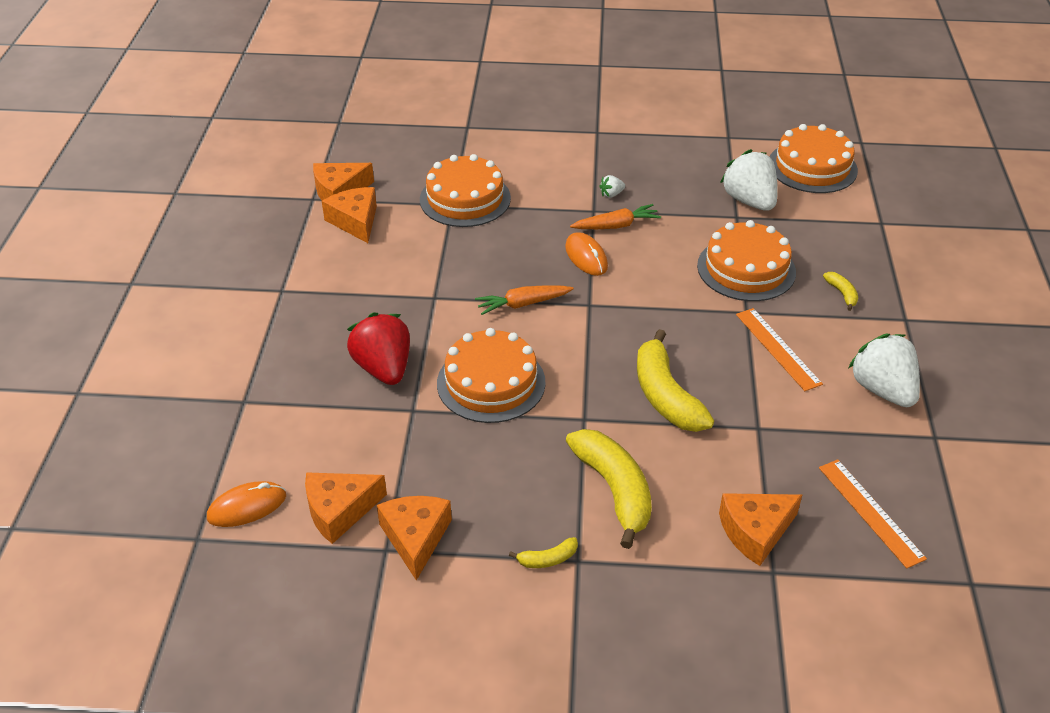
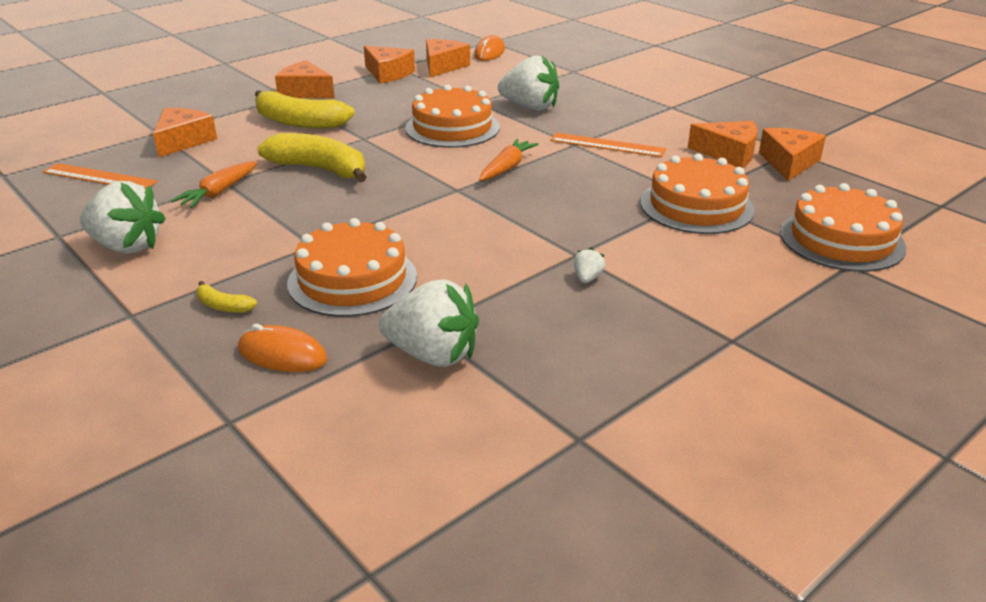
camera: 135 degrees right, 10 degrees down
(383, 368) = (530, 107): red strawberry -> white strawberry
(547, 559) = (305, 92): yellow banana -> orange cheese
(586, 257) = (515, 217): orange mouse -> orange mouse (282, 354)
(616, 225) = (533, 253): orange carrot -> orange carrot (219, 192)
(778, 348) = (254, 233): orange ruler -> orange ruler (607, 145)
(812, 167) = (404, 461): orange cake -> orange cake (841, 239)

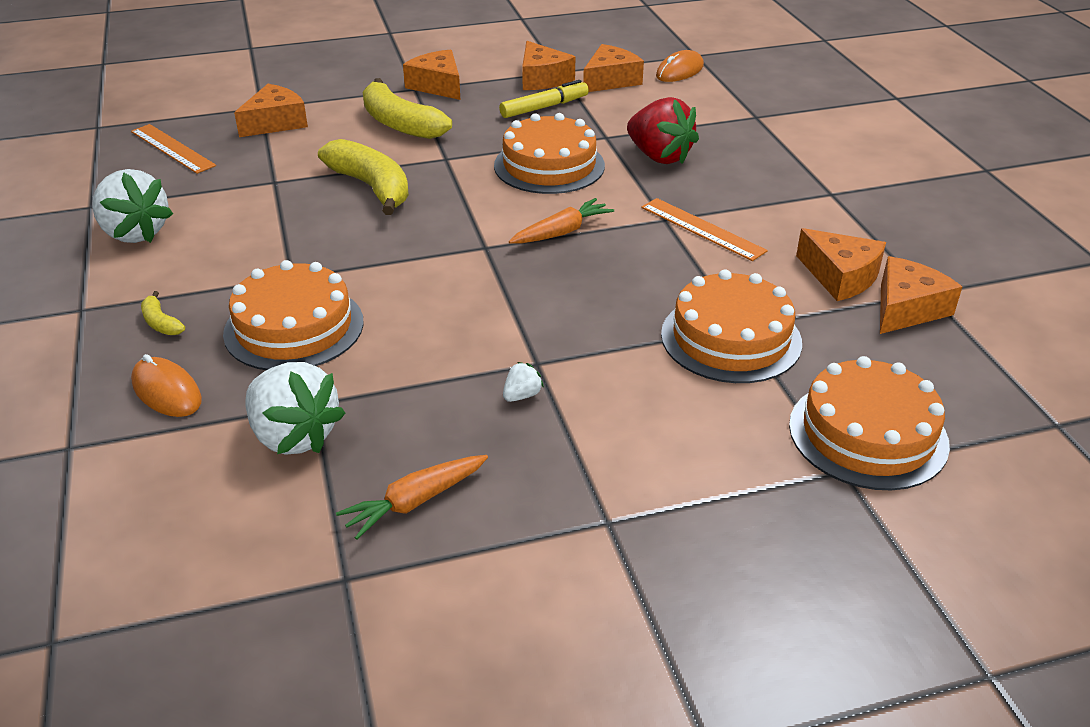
camera: 25 degrees right, 5 degrees up
(219, 192) = (258, 192): orange carrot -> orange carrot (415, 502)
(409, 91) = (544, 107): none -> yellow marker
(530, 107) = (659, 156): white strawberry -> red strawberry

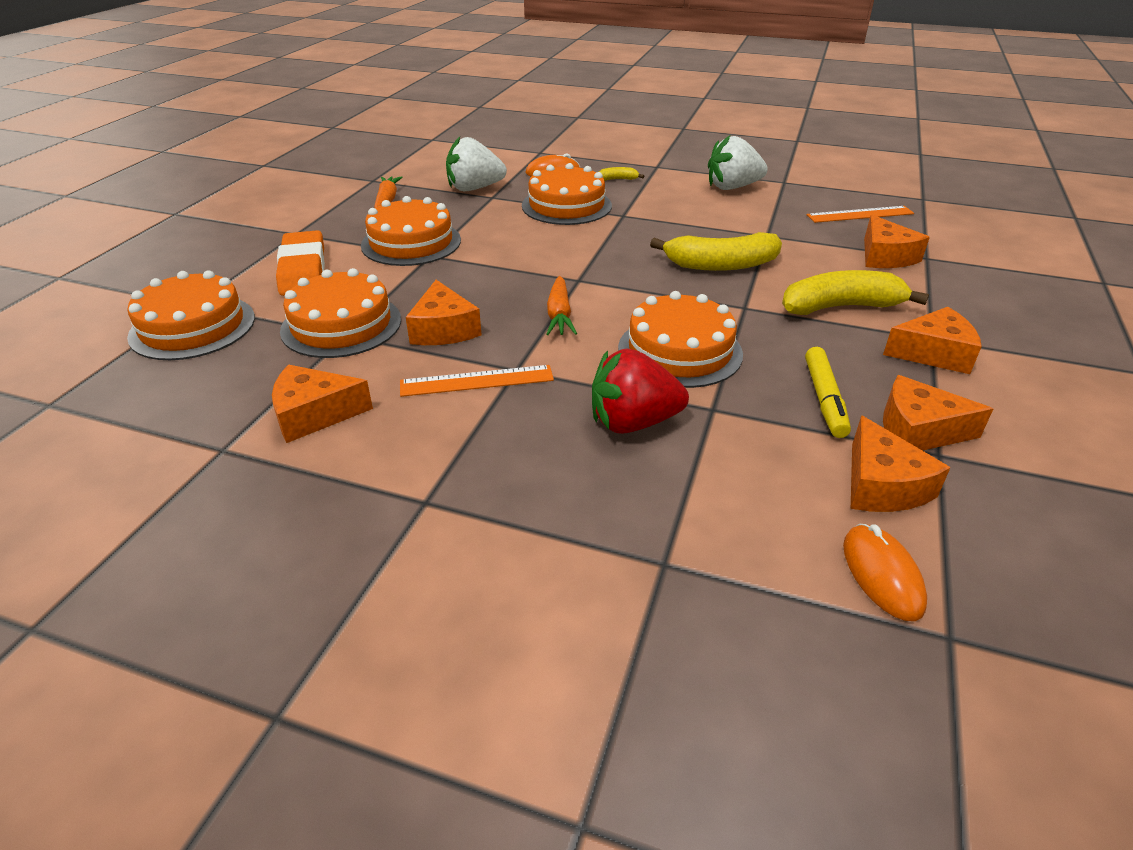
camera: 125 degrees right, 0 degrees up
(522, 395) = (411, 242): white strawberry -> orange cake
(679, 440) = (303, 269): none -> orange eraser
(906, 308) = (231, 422): orange cheese -> orange cheese (443, 329)

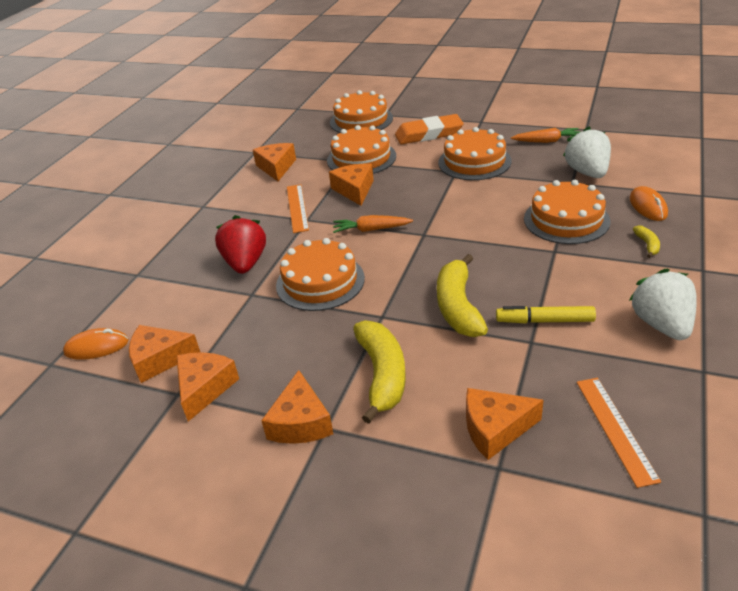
camera: 95 degrees right, 0 degrees up
(443, 329) = (354, 190): orange cheese -> orange cheese turned 90 degrees clockwise
(824, 399) = (251, 346): yellow marker -> yellow marker (544, 321)

